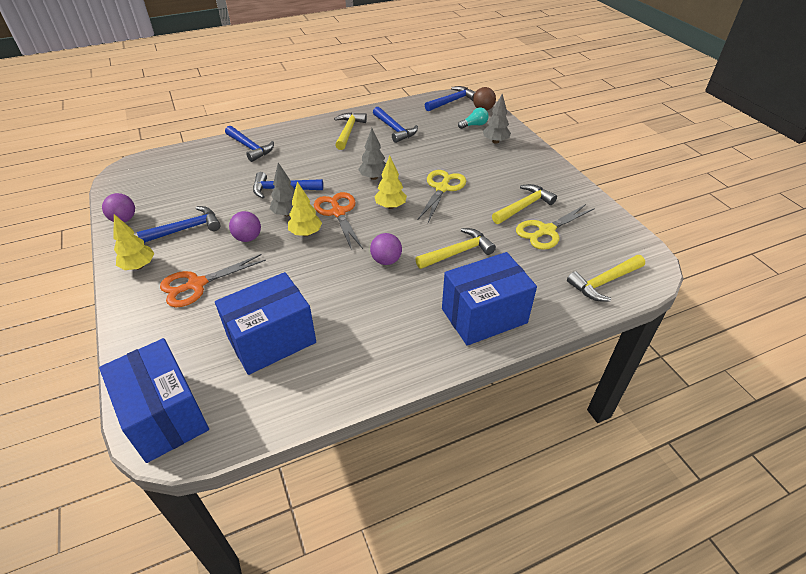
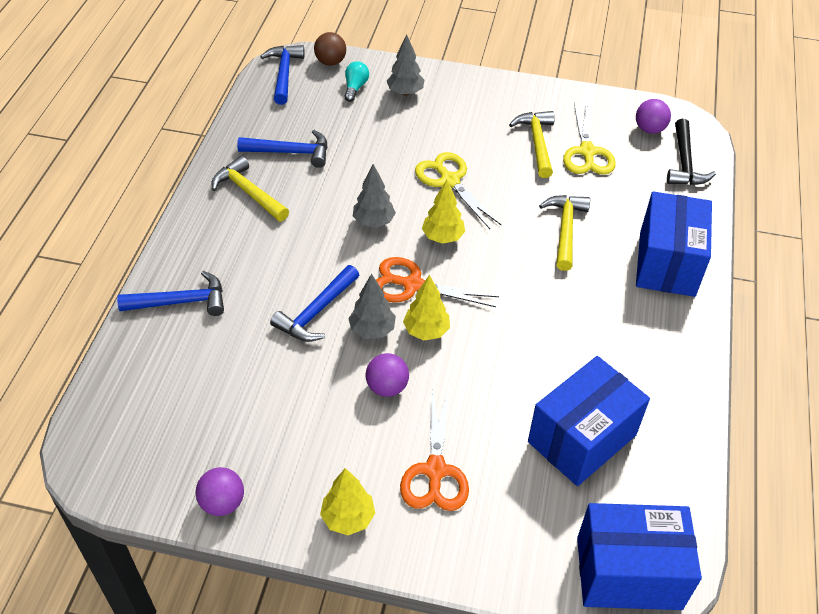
camera: 55 degrees left, 5 degrees up
(186, 229) = (310, 441): blue hammer -> none
(272, 340) = (581, 438): blue box -> blue box turned 45 degrees clockwise
(386, 260) = (532, 289): purple ball -> purple ball (649, 129)
(604, 282) = (684, 162): yellow hammer -> black hammer

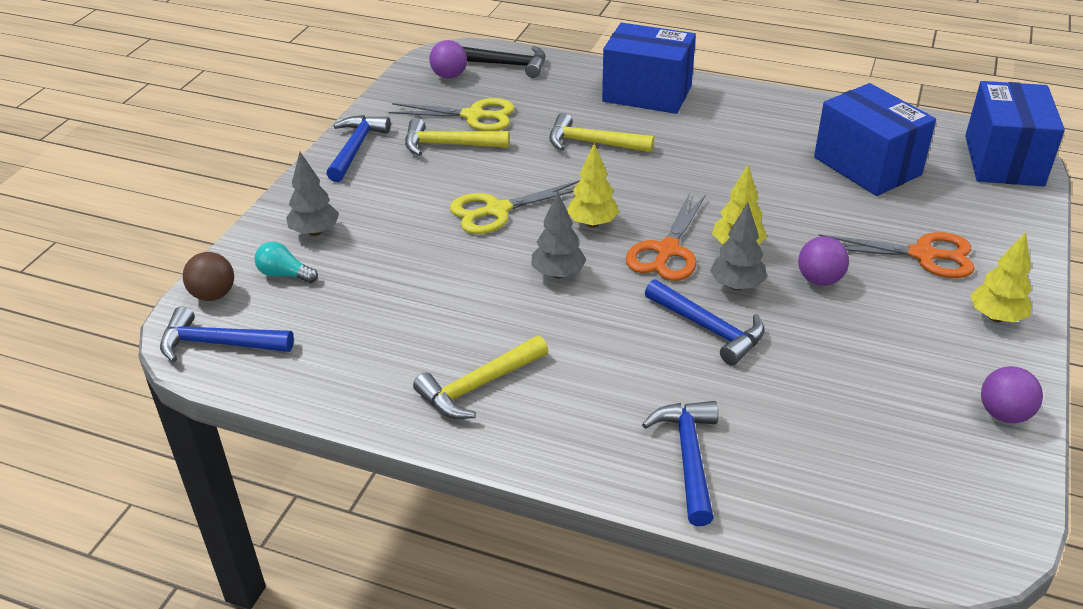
camera: 80 degrees left, 10 degrees down
(290, 152) = (404, 342): blue hammer -> blue hammer (356, 148)

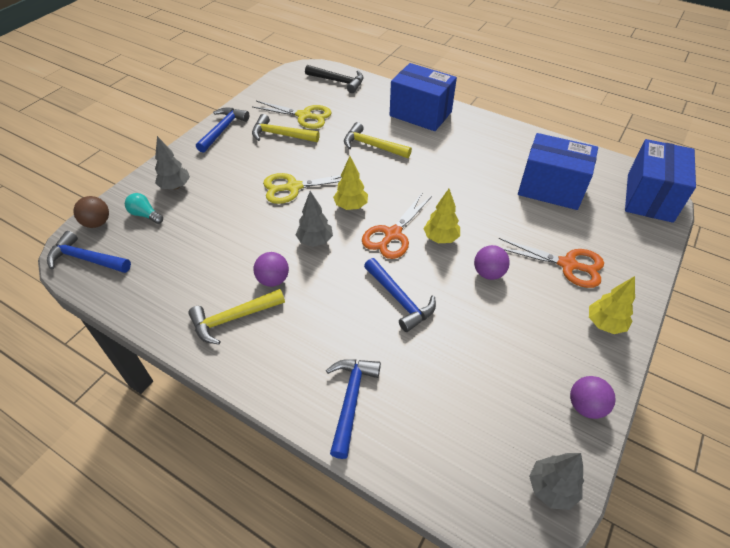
camera: 10 degrees right, 10 degrees up
(449, 76) = (299, 85): purple ball -> purple ball (273, 280)
(736, 286) = (430, 269): grey tree -> grey tree (551, 488)
(867, 166) = (550, 188): blue box -> blue box turned 45 degrees counterclockwise

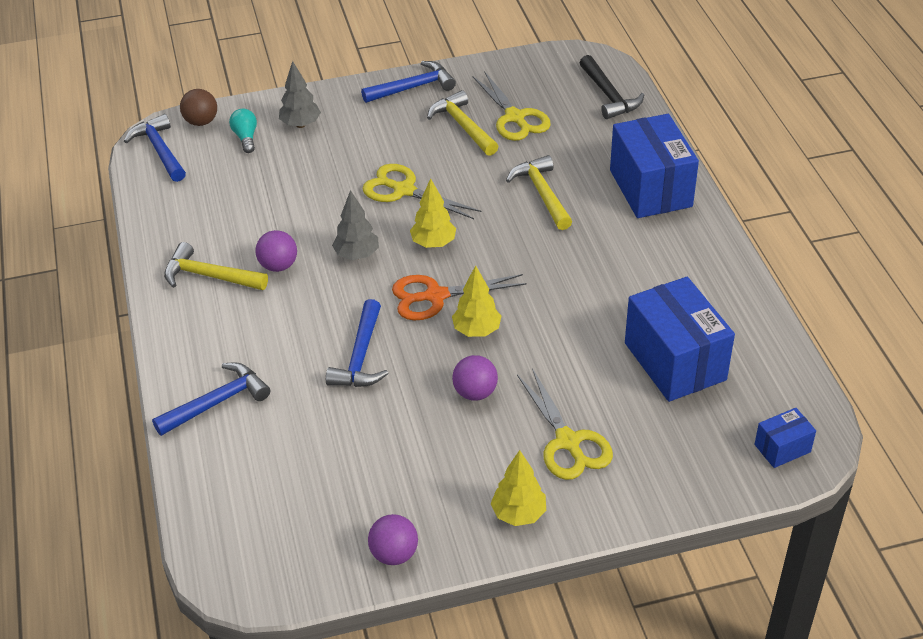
camera: 45 degrees right, 5 degrees down
(551, 488) = (278, 578): grey tree -> none
(568, 265) = (568, 442): orange scissors -> yellow scissors
(649, 197) = (782, 448): blue box -> blue box, size x0.48

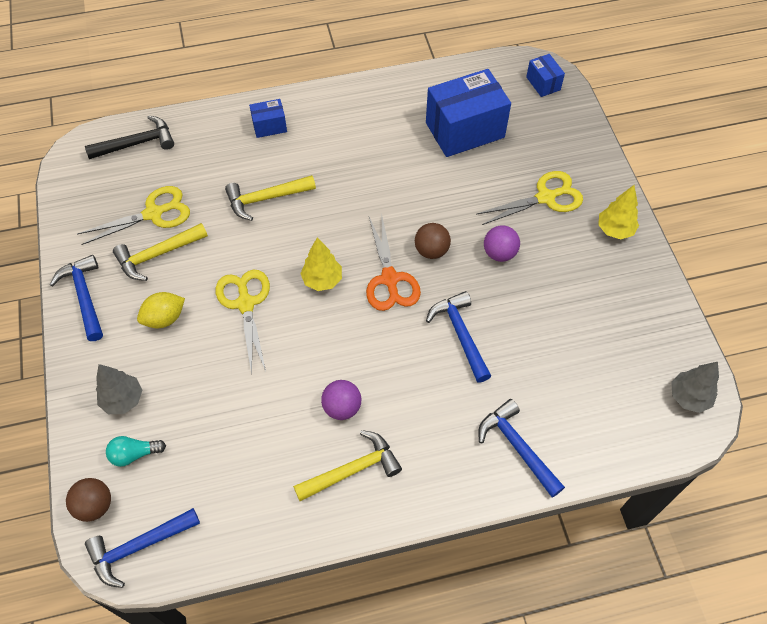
camera: 90 degrees left, 15 degrees up
(210, 276) = (352, 470): yellow hammer -> yellow hammer turned 135 degrees counterclockwise
(357, 255) = (332, 341): grey tree -> grey tree (689, 397)
(360, 356) = (460, 334): blue hammer -> blue hammer turned 120 degrees counterclockwise
(387, 139) = (164, 318): none -> yellow lemon
(394, 554) = (660, 307): purple ball -> none
(404, 190) = (245, 303): yellow scissors -> yellow scissors turned 135 degrees clockwise
(476, 331) = (431, 250): yellow tree -> brown ball
(650, 188) = (269, 126): blue box -> blue box, size x0.48

